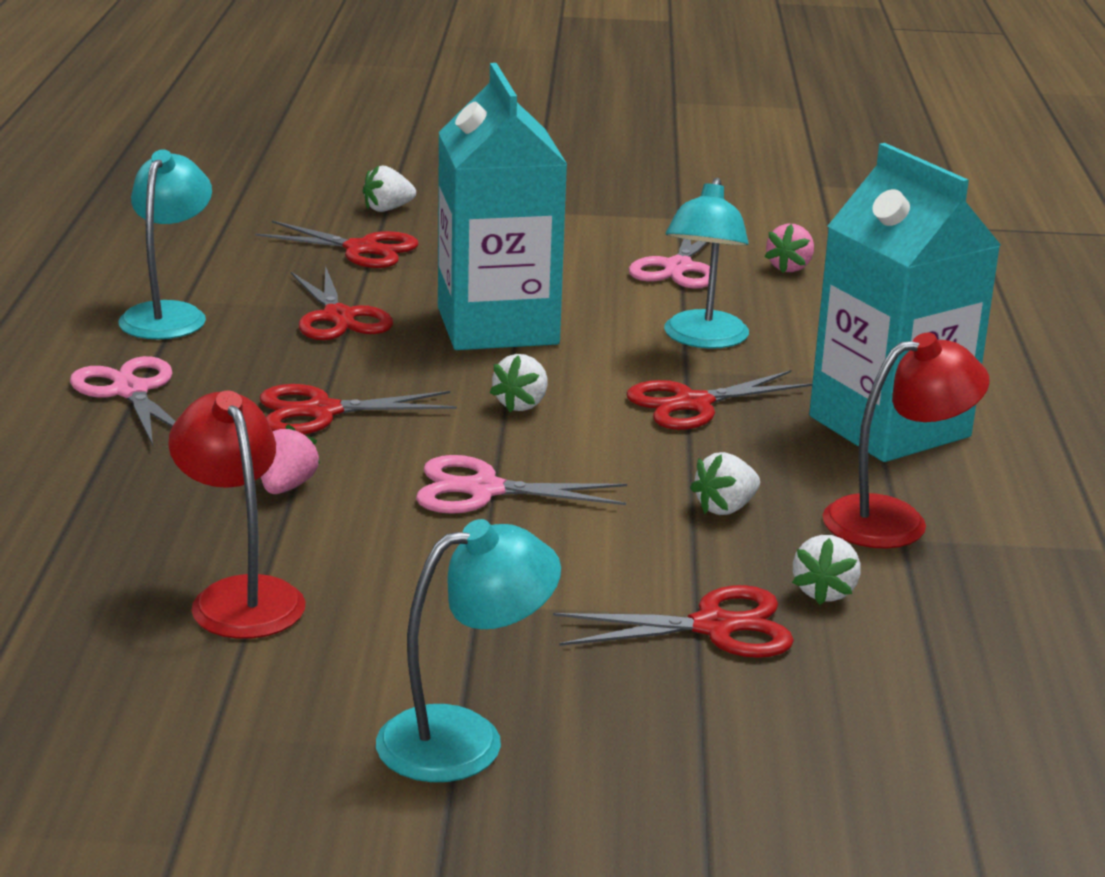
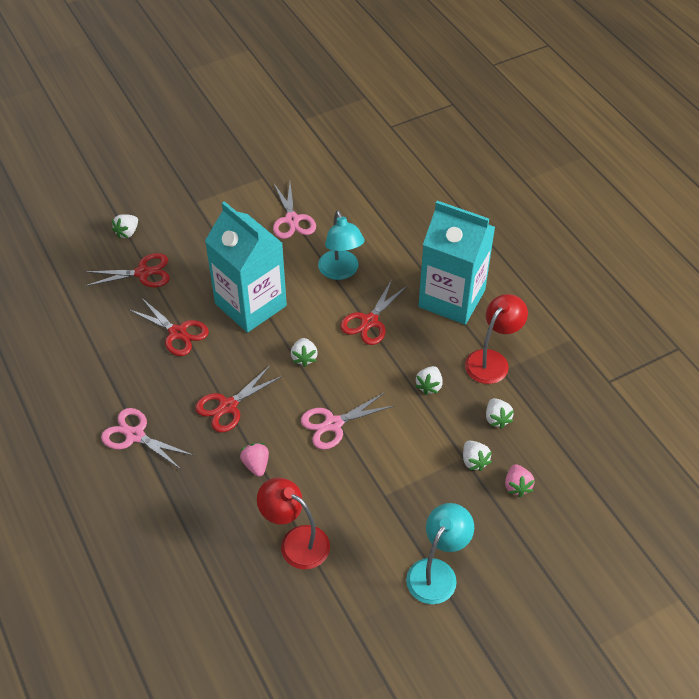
camera: 30 degrees left, 25 degrees up
(169, 314) = (100, 369): turquoise lamp -> none
(714, 627) = (474, 461): red scissors -> white strawberry
(790, 268) = (337, 197): pink strawberry -> pink strawberry (517, 486)

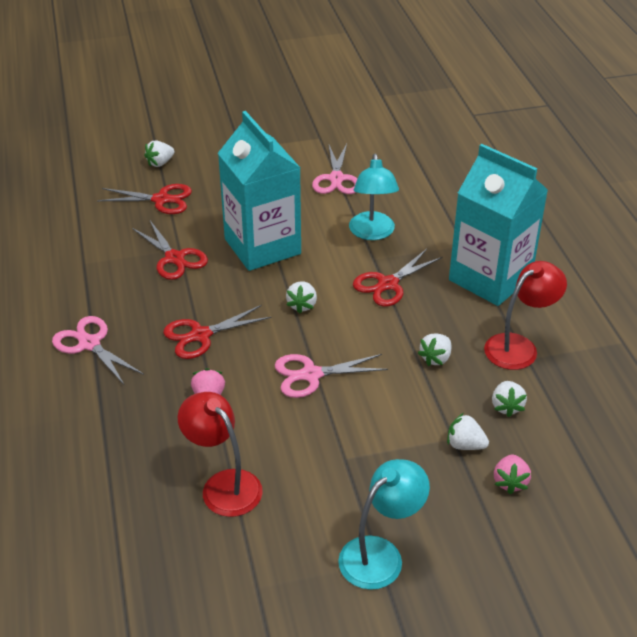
camera: 15 degrees right, 10 degrees down
(474, 461) = (465, 445): white strawberry -> white strawberry turned 120 degrees clockwise

